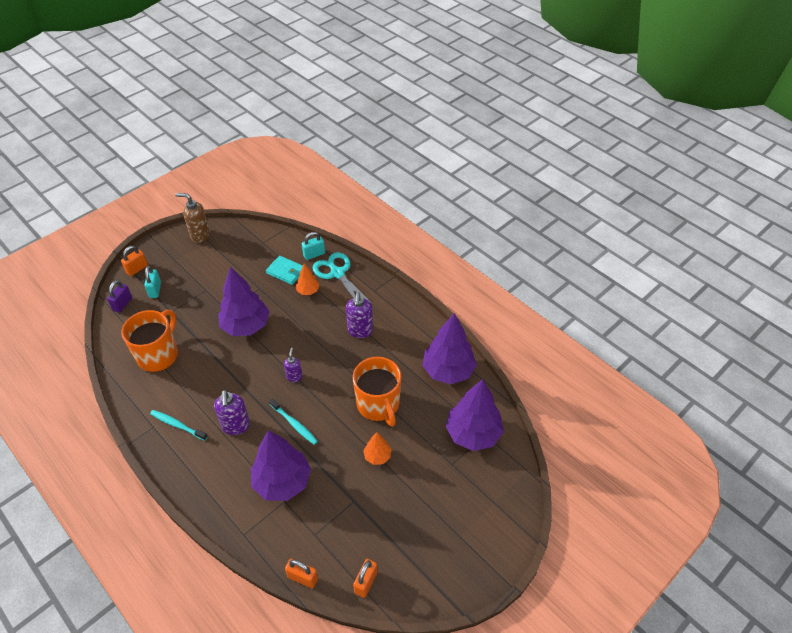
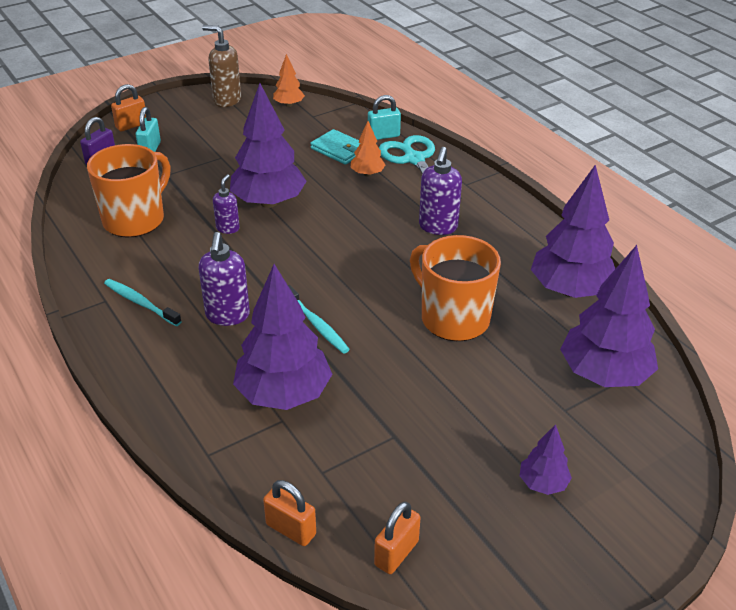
camera: 10 degrees right, 10 degrees down
(294, 377) = (328, 268): purple soap dispenser -> purple soap dispenser (228, 228)
(377, 456) = (442, 382): orange tree -> orange tree (289, 105)
(378, 405) = (453, 318): orange mug -> orange mug turned 150 degrees clockwise
(443, 519) = (543, 483): none -> purple tree

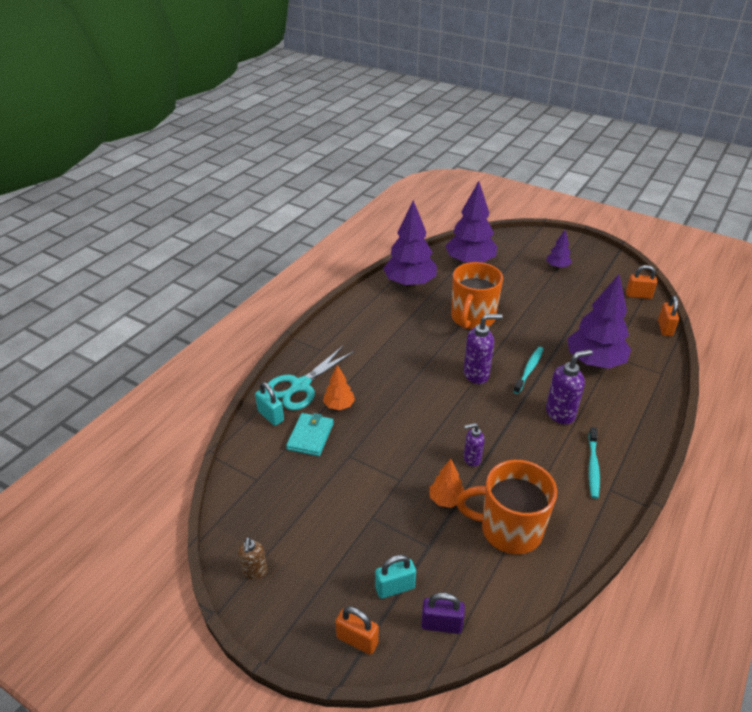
camera: 115 degrees left, 0 degrees up
(226, 100) = (255, 571): brown soap dispenser -> brown soap dispenser, size x0.61
(269, 202) = (419, 449): purple tree -> none
(289, 105) = (241, 508): orange tree -> orange tree (446, 499)
(438, 227) = (385, 348): purple soap dispenser -> purple soap dispenser (476, 374)

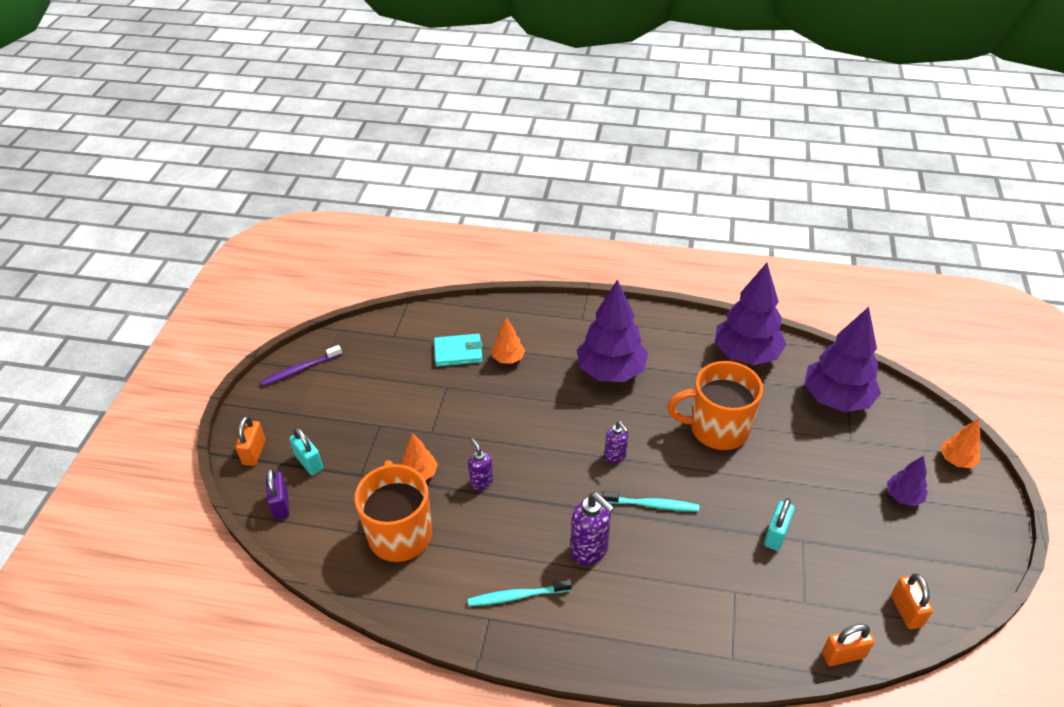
camera: 70 degrees right, 5 degrees up
(255, 571) = (300, 369): brown soap dispenser -> purple toothbrush
(271, 416) = (471, 317): turquoise padlock -> turquoise padlock (776, 535)
(300, 386) = (521, 323): turquoise scissors -> none
(476, 374) = (615, 456): purple soap dispenser -> purple soap dispenser, size x0.61
(537, 239) = (956, 460): none -> orange tree
(594, 362) = (708, 573): purple tree -> purple tree (610, 371)

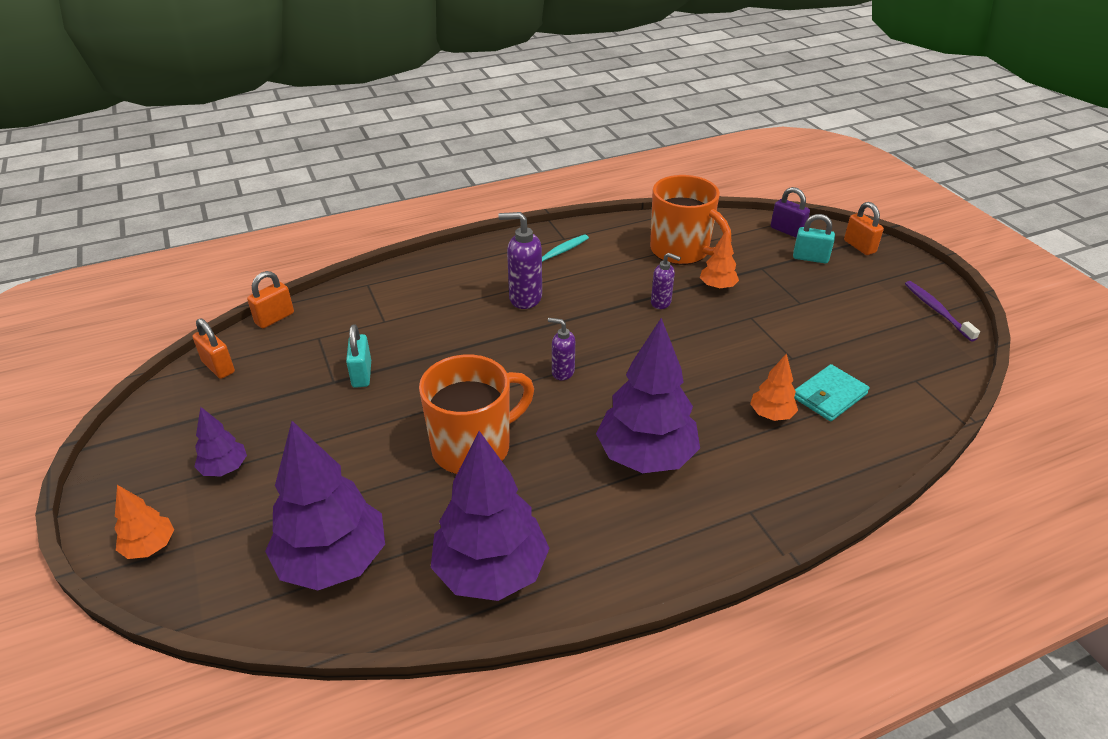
camera: 145 degrees right, 5 degrees down
(300, 369) = (937, 311): purple toothbrush -> purple toothbrush turned 45 degrees counterclockwise
(652, 505) = (496, 349): turquoise toothbrush -> none

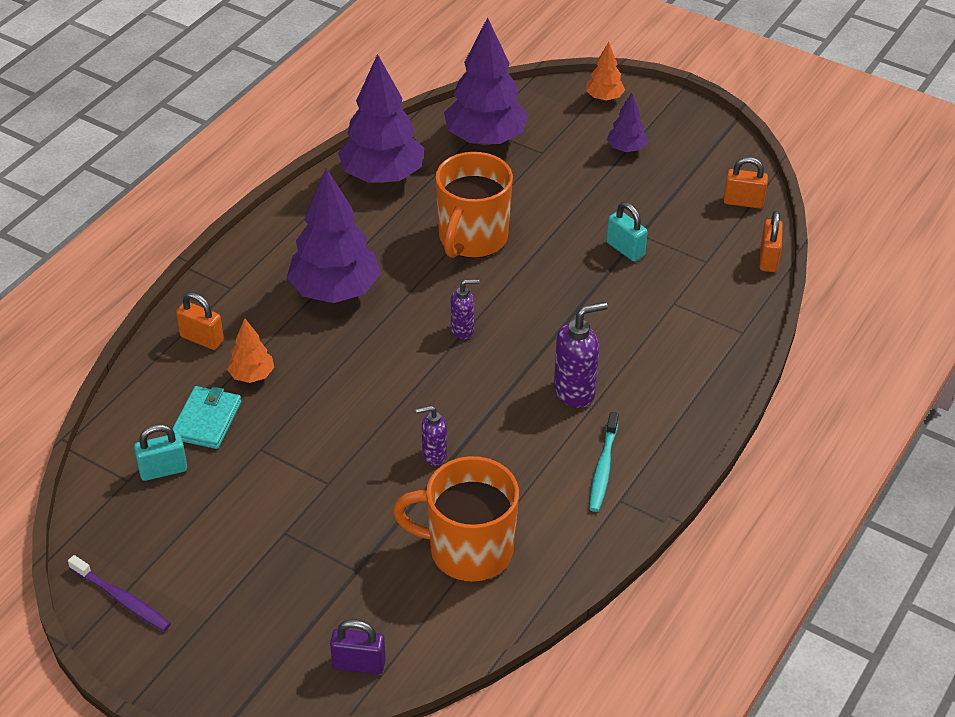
camera: 145 degrees right, 5 degrees up
(717, 287) = (389, 510): orange tree -> none
(810, 258) = (304, 620): turquoise padlock -> turquoise padlock (163, 470)
(859, 246) = (249, 680): orange padlock -> orange padlock (202, 339)

